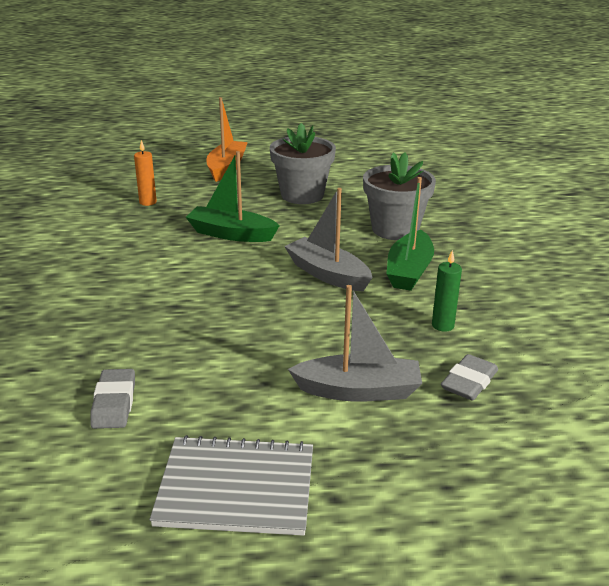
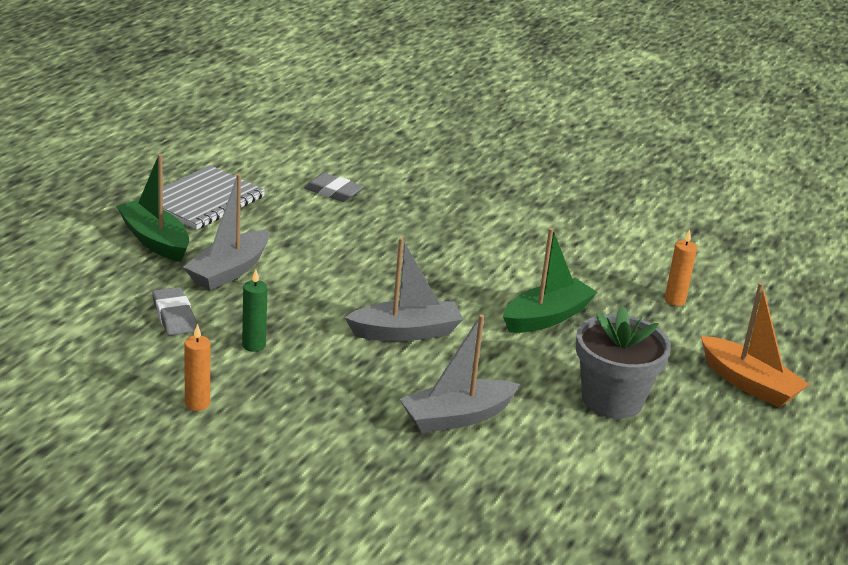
camera: 120 degrees right, 0 degrees up
(395, 229) = (457, 417): grey flower pot -> grey boat
(409, 271) = (360, 378): green boat -> green boat (155, 240)
(542, 316) = (197, 404): none -> orange candle

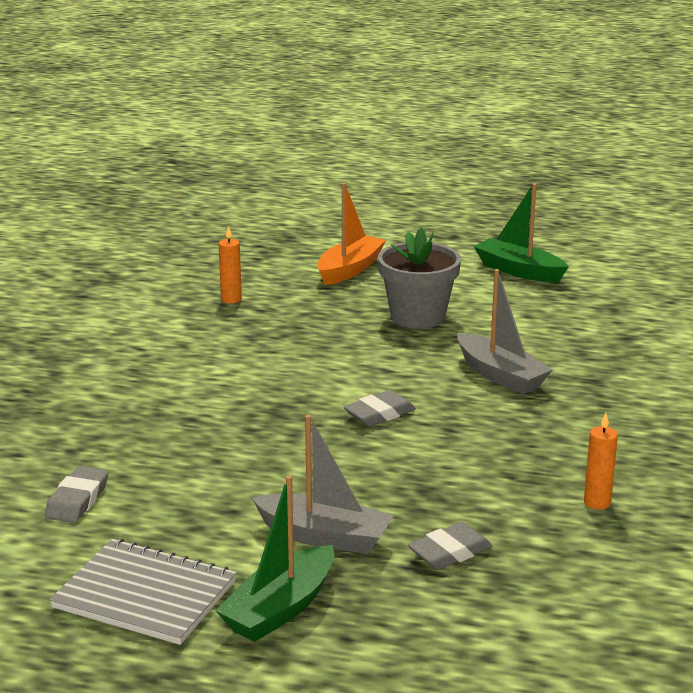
camera: 100 degrees left, 5 degrees down
(253, 345) = (468, 491): green candle -> none
(405, 332) = (379, 414): grey boat -> grey eraser
(546, 317) = (301, 351): green boat -> green boat (519, 271)

